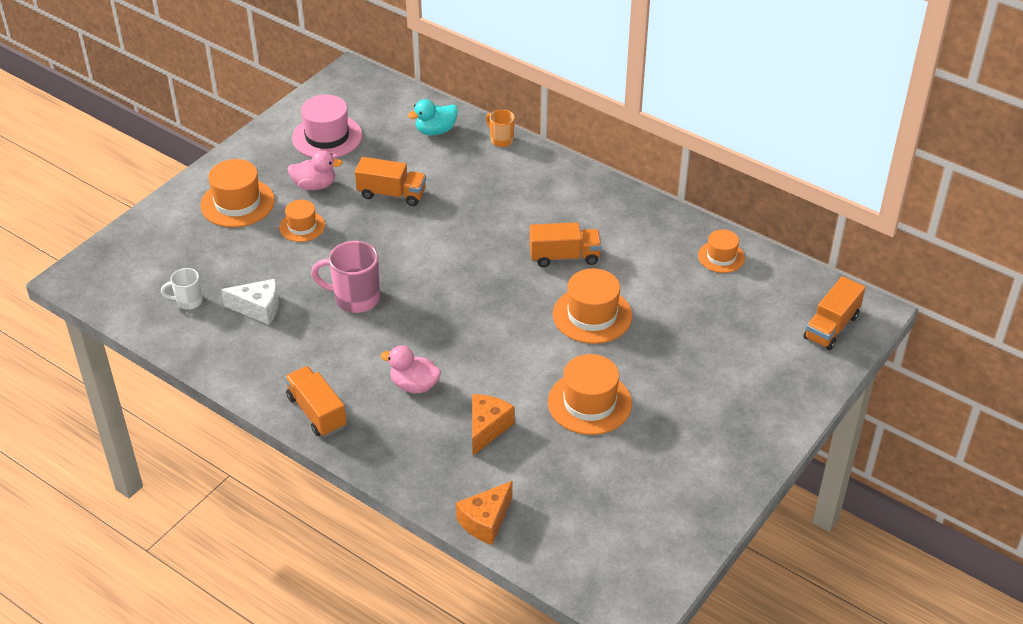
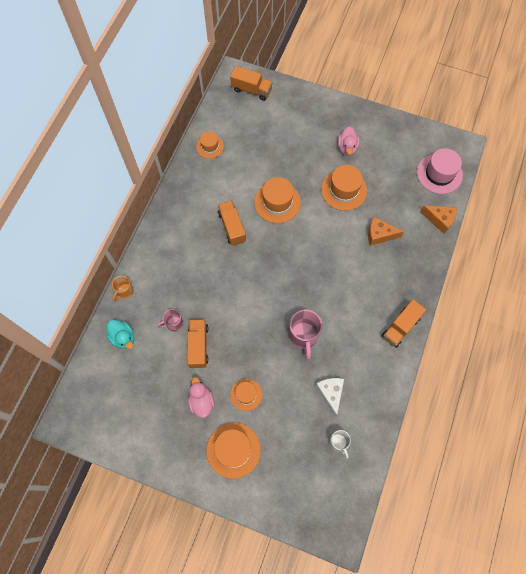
camera: 105 degrees left, 25 degrees up
(327, 137) = (145, 412): pink hat -> pink hat (439, 174)
(414, 385) = (362, 281): pink duck -> pink duck (347, 148)
(434, 176) = (174, 324): none -> pink mug

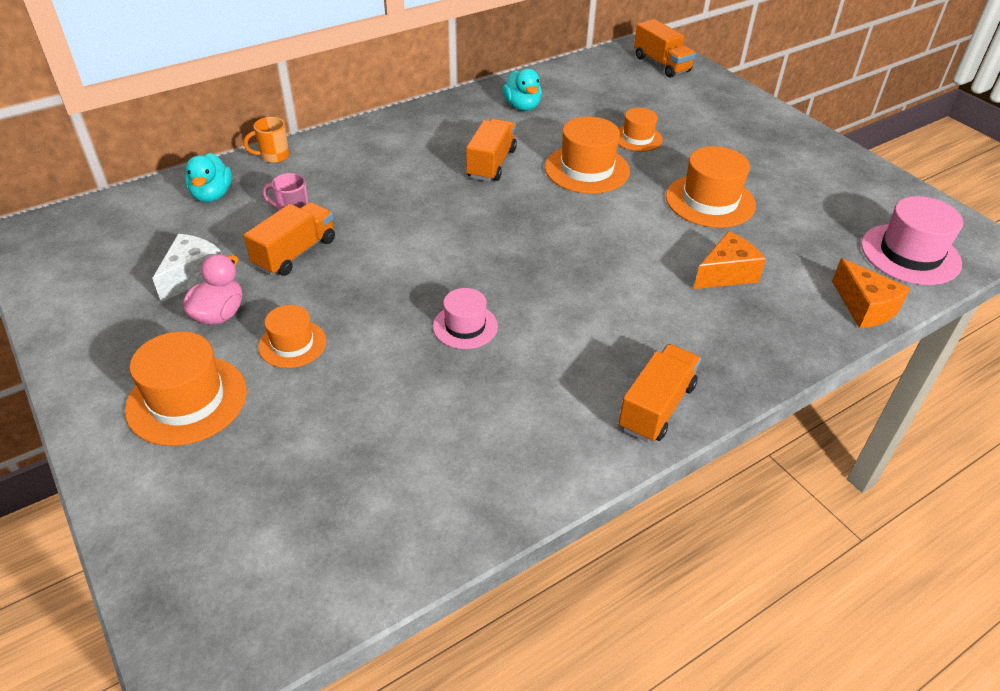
camera: 35 degrees right, 25 degrees down
(210, 147) = (547, 86): orange hat -> orange hat (637, 138)
(211, 172) = (522, 106): none -> turquoise duck
(303, 336) = (465, 326): pink mug -> pink hat
(330, 393) = (429, 424): white cheese -> white cheese (193, 275)
(338, 443) = (365, 504): white mug -> none
(347, 148) = (758, 163): pink duck -> none
(379, 235) = (726, 274): orange cheese -> orange cheese turned 105 degrees clockwise
(400, 327) = (656, 407): orange truck -> orange truck turned 135 degrees clockwise

